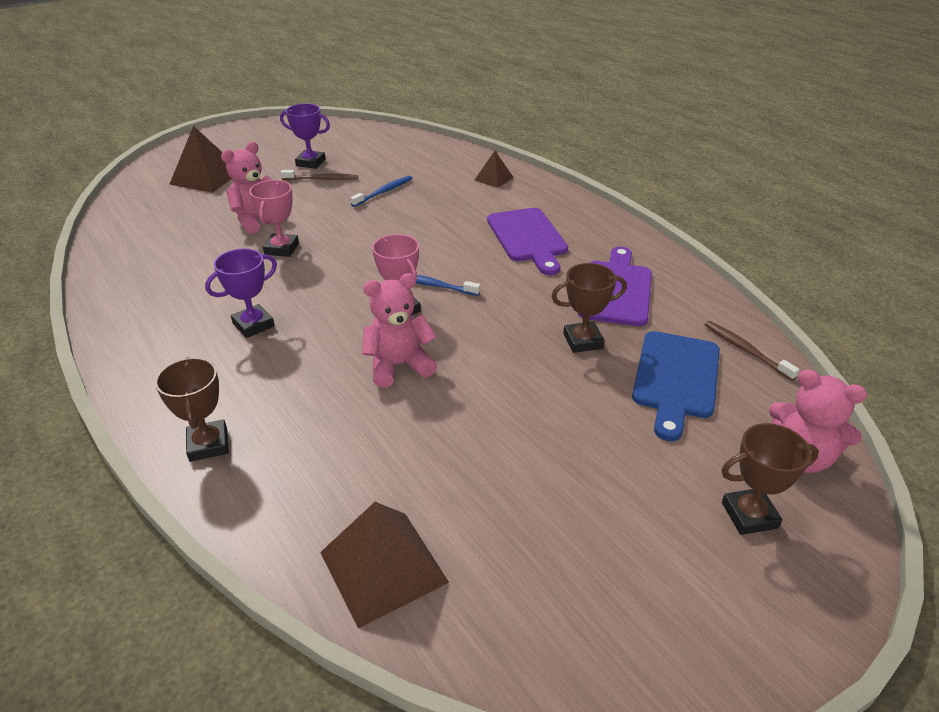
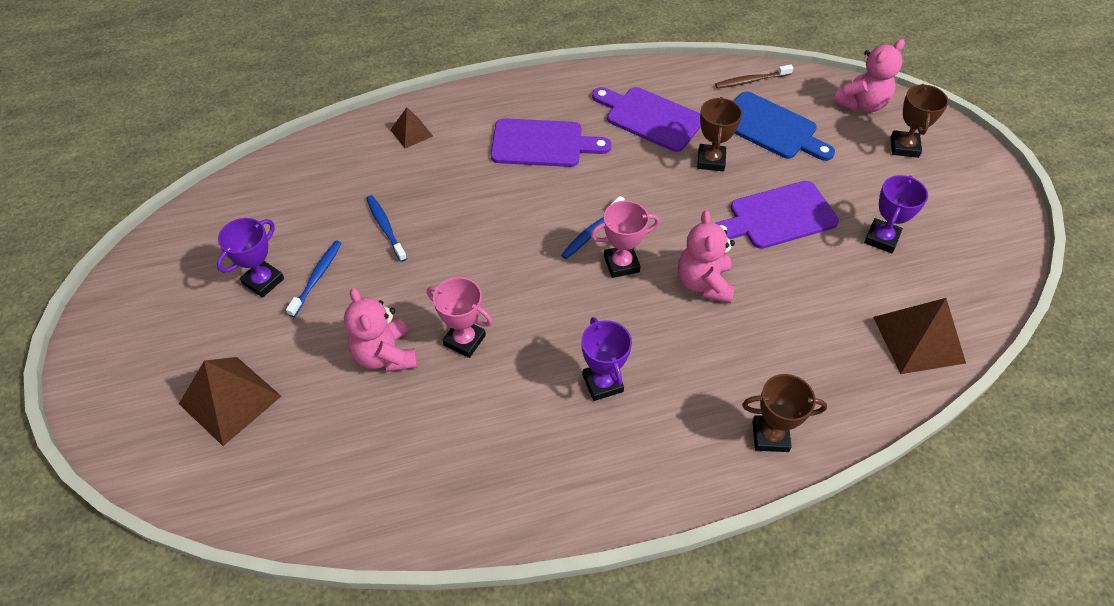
camera: 70 degrees left, 15 degrees up
(322, 179) = (317, 277): brown toothbrush -> blue toothbrush
(528, 405) = (778, 217): none -> purple cutting board
(547, 508) = (881, 238): none -> purple trophy

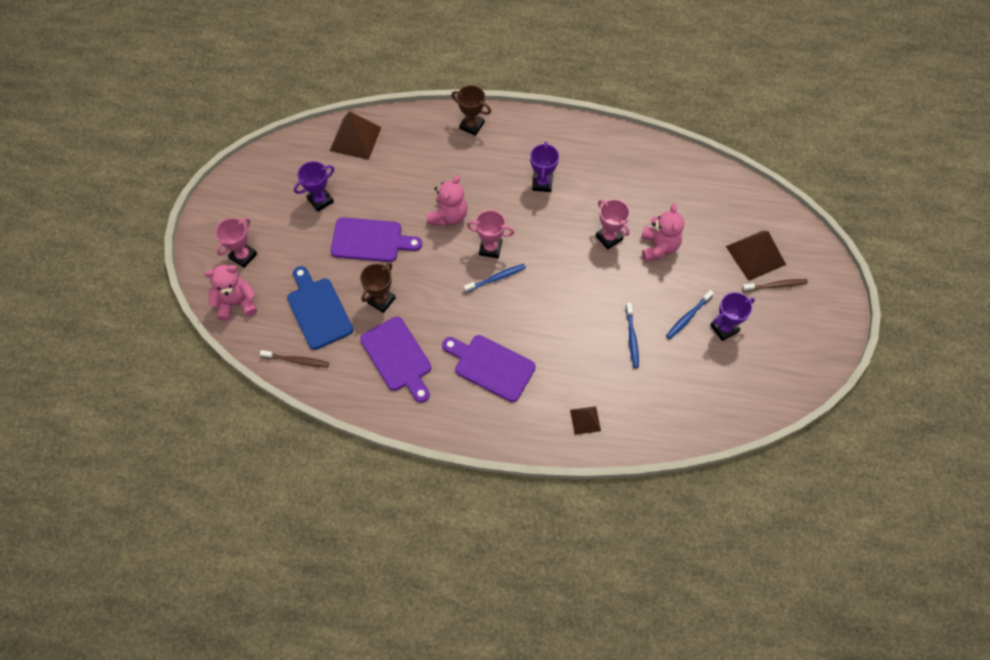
camera: 155 degrees left, 10 degrees up
(193, 365) = (775, 286): none -> brown toothbrush
(904, 147) = (243, 256): brown trophy -> pink trophy

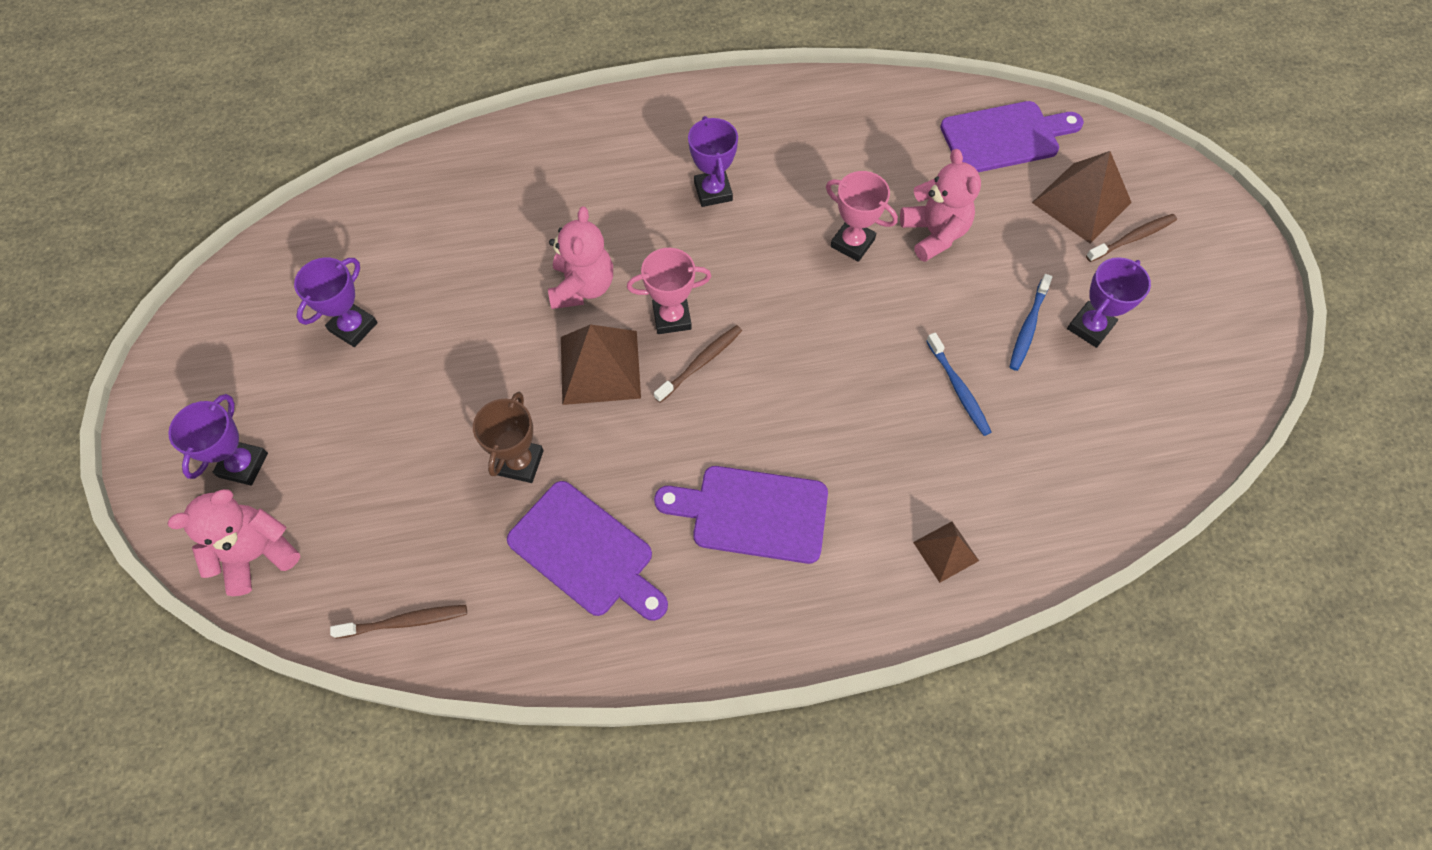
camera: 20 degrees left, 0 degrees up
(243, 256) = (243, 465): pink trophy -> purple trophy
(318, 310) = (413, 517): blue cutting board -> none
(355, 139) = (379, 210): brown pyramid -> brown pyramid (600, 367)
(370, 240) = (464, 366): purple cutting board -> purple cutting board (1004, 137)
(472, 126) = (565, 136): brown trophy -> none
(496, 278) = (700, 363): blue toothbrush -> brown toothbrush

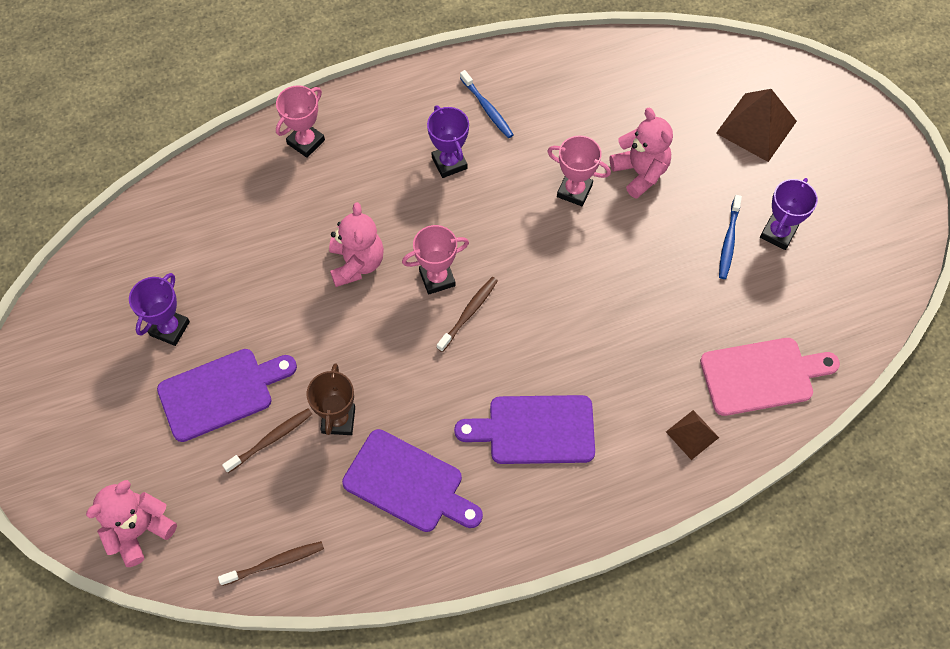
camera: 10 degrees left, 0 degrees up
(243, 465) = (107, 460): purple trophy -> none
(556, 146) = (306, 142): none -> pink trophy
(600, 367) = (386, 329): brown pyramid -> none
(958, 389) = (681, 302): blue toothbrush -> blue toothbrush (487, 108)
(1004, 137) = (685, 78): purple cutting board -> purple cutting board (221, 392)
(1045, 493) = (762, 375): none -> pink cutting board
(1132, 238) = (801, 152): brown toothbrush -> brown toothbrush (271, 439)

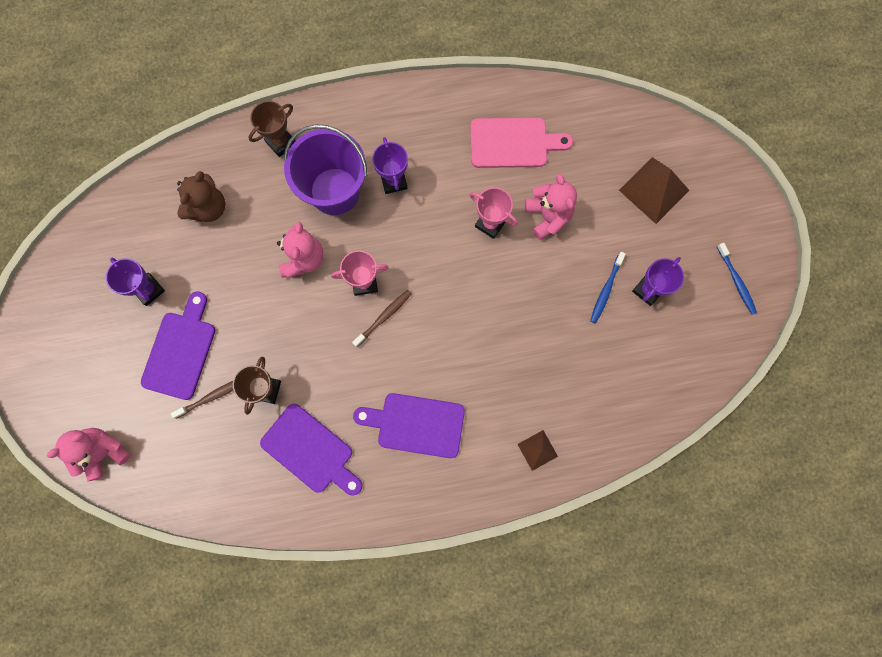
camera: 10 degrees right, 15 degrees up
(170, 328) = (149, 290): purple trophy -> purple trophy turned 75 degrees counterclockwise
(221, 392) = (180, 351): purple cutting board -> purple cutting board turned 60 degrees counterclockwise
(229, 225) = (208, 208): none -> brown teddy bear
(275, 563) = (200, 496): brown toothbrush -> none
(306, 142) = (281, 142): pink trophy -> brown trophy
(381, 184) = (335, 191): none -> purple bucket
(487, 108) = (434, 136): blue toothbrush -> blue toothbrush (736, 281)
(762, 375) = (604, 411): pink cutting board -> pink cutting board (513, 143)

